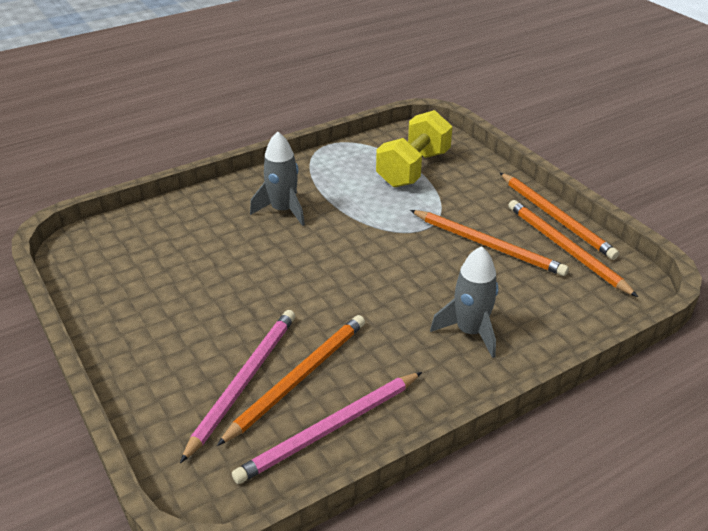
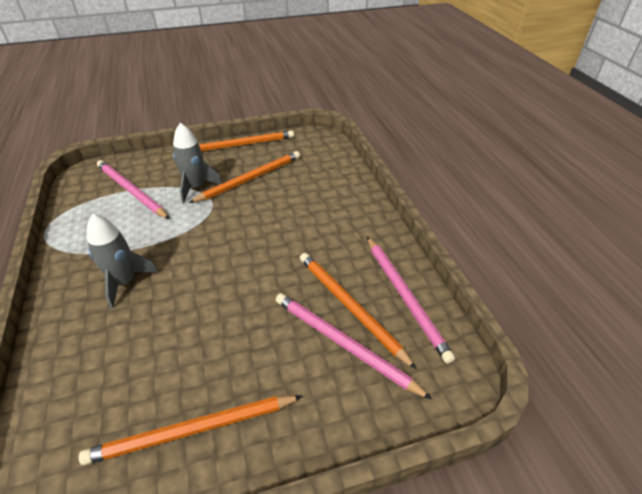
camera: 75 degrees left, 5 degrees up
(413, 169) = (131, 191): yellow dumbbell -> pink pencil
(470, 332) = (332, 208): grey rocket -> grey rocket (196, 187)
(565, 249) = (273, 150): orange pencil -> orange pencil (192, 430)

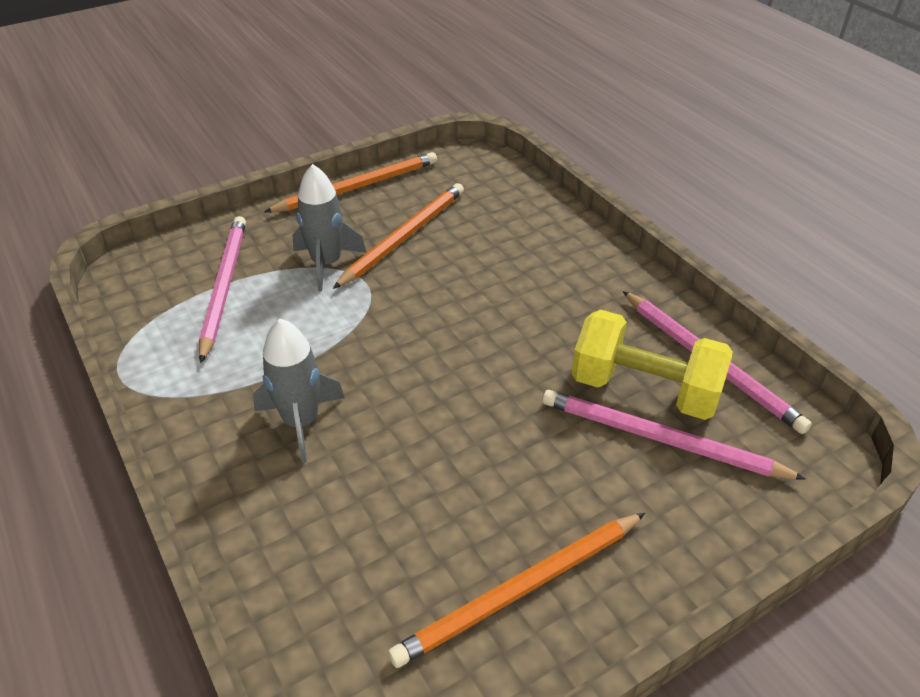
camera: 15 degrees left, 0 degrees up
(131, 191) = (224, 286): pink pencil -> pink pencil turned 60 degrees clockwise
(350, 307) = (644, 390): orange pencil -> yellow dumbbell

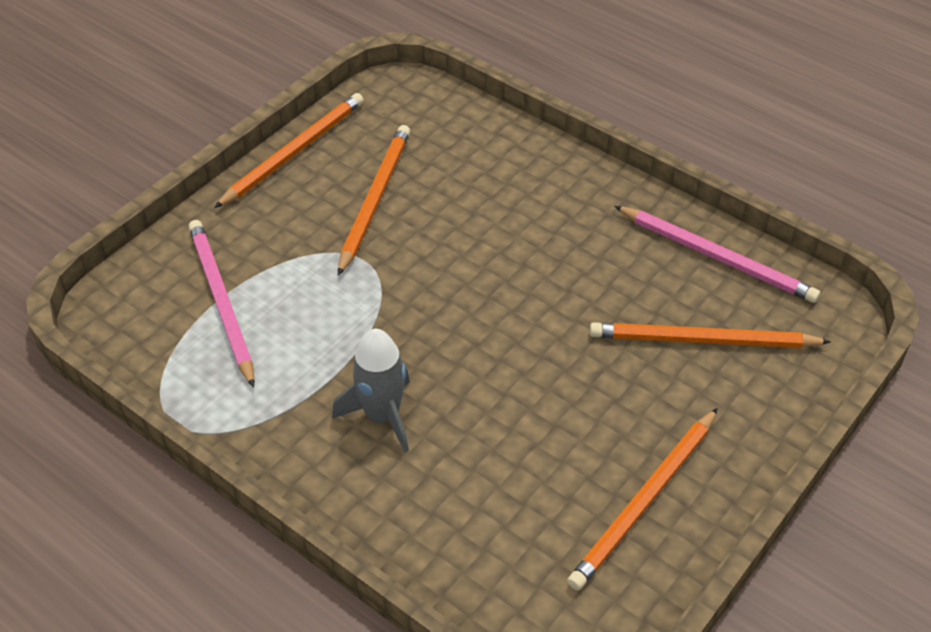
camera: 20 degrees left, 5 degrees up
(327, 264) = (312, 249): grey rocket -> none
(644, 390) = (671, 299): yellow dumbbell -> none
(660, 439) = (702, 340): pink pencil -> orange pencil

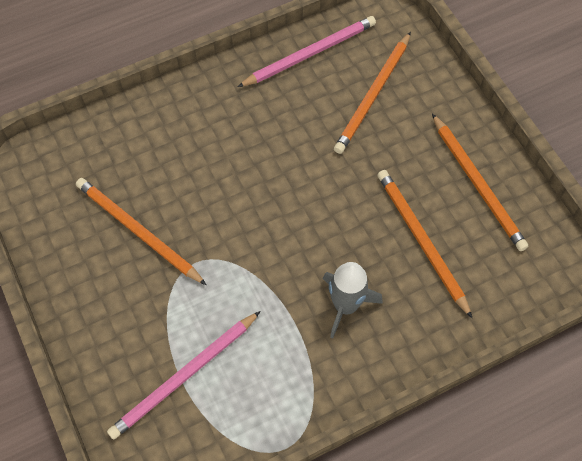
camera: 65 degrees left, 15 degrees up
(221, 302) = (184, 376): pink pencil -> pink pencil turned 45 degrees counterclockwise
(294, 152) = (51, 268): orange pencil -> orange pencil (421, 241)

